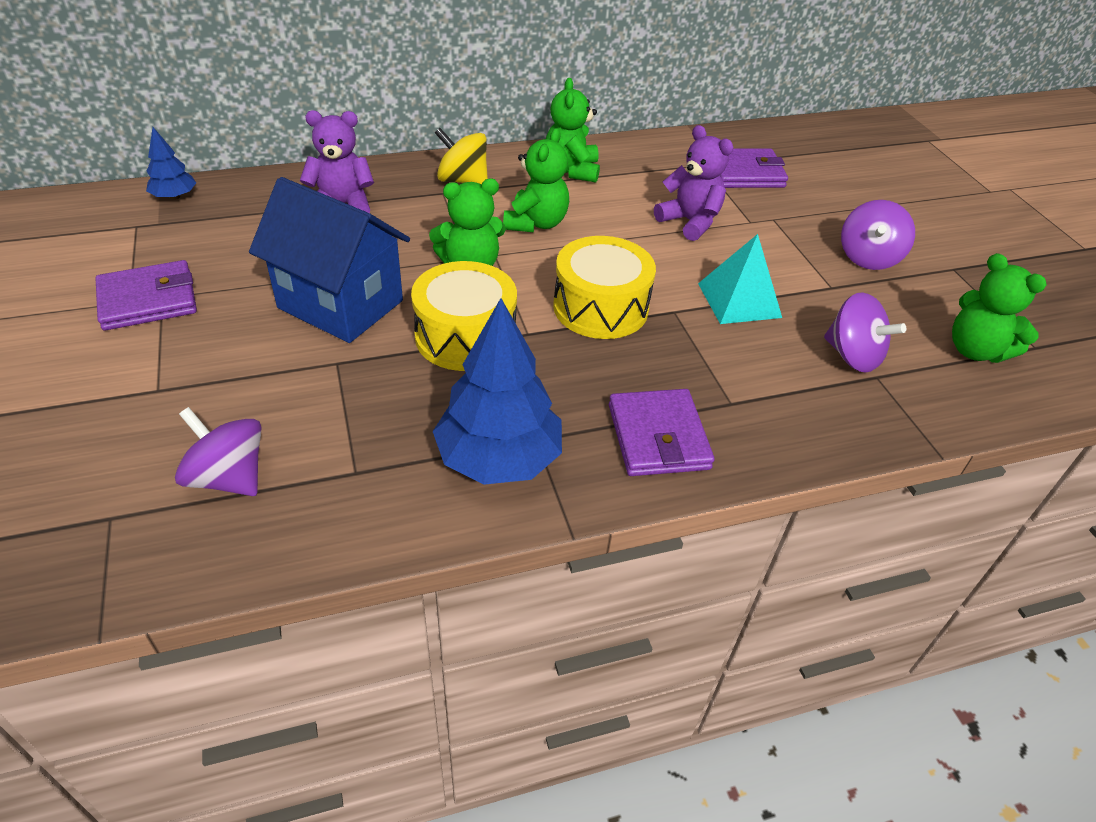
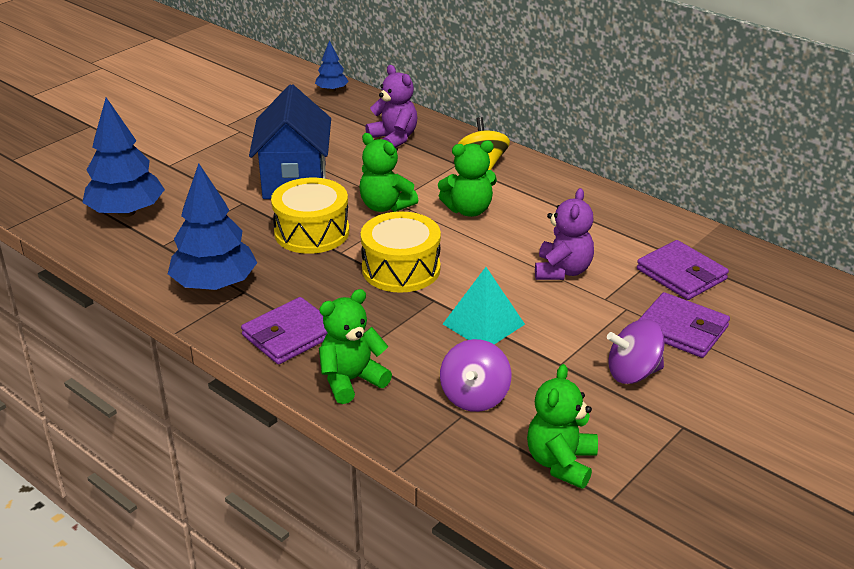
camera: 60 degrees right, 10 degrees down
(148, 300) = (233, 129): purple wallet -> purple wallet (681, 329)
(228, 477) = (126, 212): purple spinning top -> blue tree
(572, 170) = (561, 198): green teddy bear -> green teddy bear (351, 380)

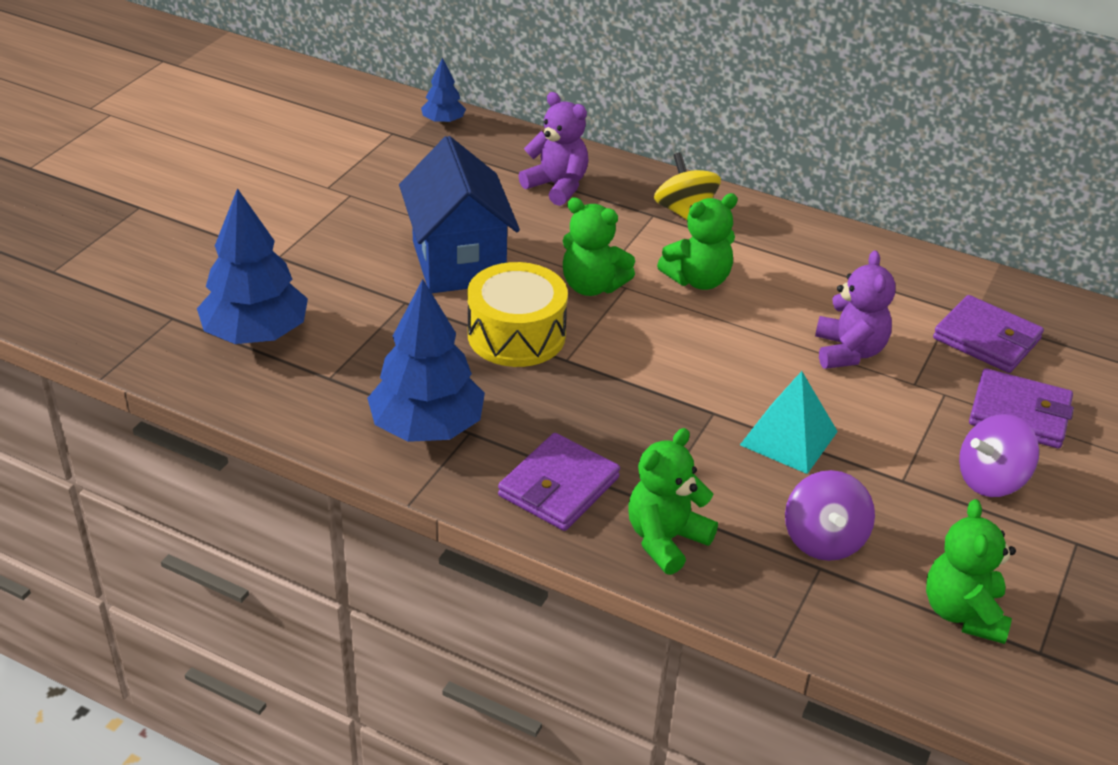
camera: 15 degrees left, 5 degrees up
(401, 269) = (653, 374): yellow drum -> none

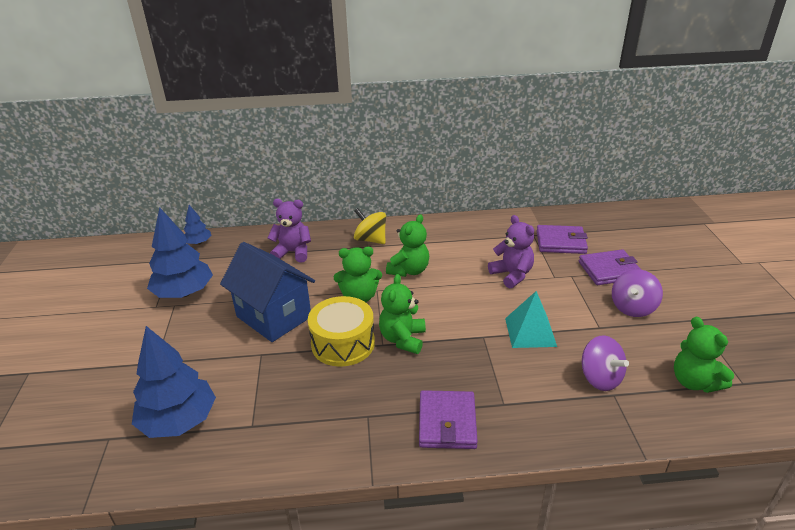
camera: 30 degrees left, 5 degrees down
(427, 427) = (340, 426): blue tree -> blue tree (184, 293)
(665, 540) = (530, 422): green teddy bear -> green teddy bear (403, 339)

